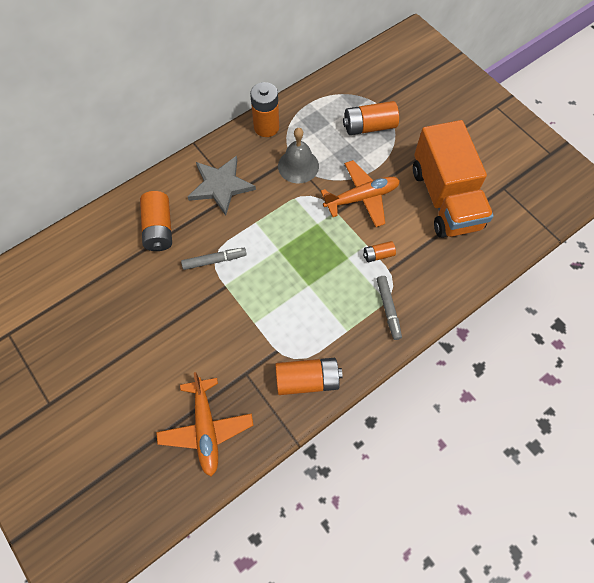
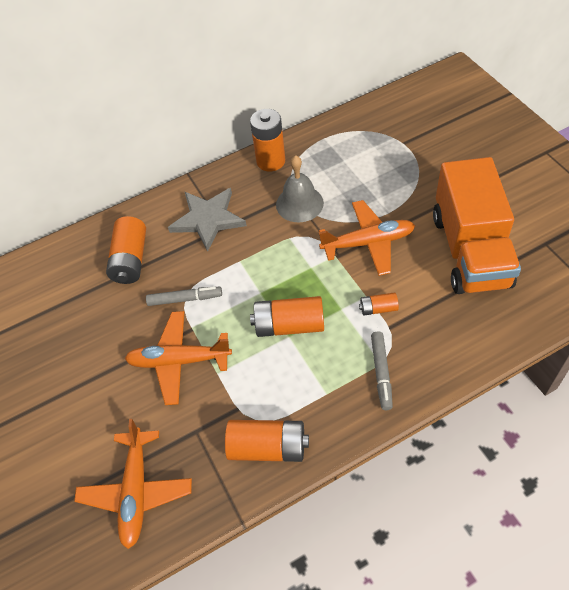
camera: 15 degrees right, 10 degrees down
(220, 315) = (179, 361): none -> orange plane
(369, 126) = (389, 166): orange battery -> orange battery (289, 325)

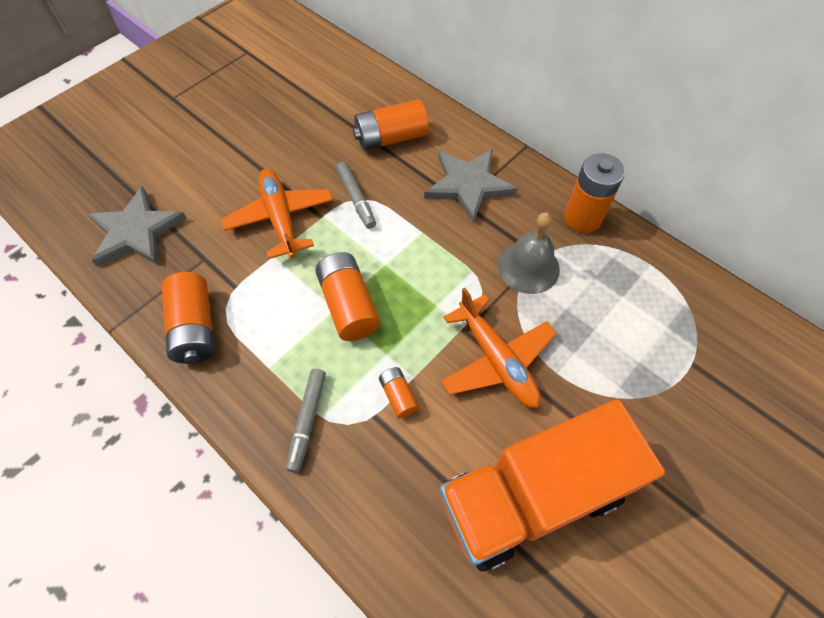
camera: 65 degrees right, 5 degrees up
(136, 491) = (136, 231): orange plane -> grey star
(381, 372) = (307, 421): grey marker -> grey marker turned 60 degrees counterclockwise

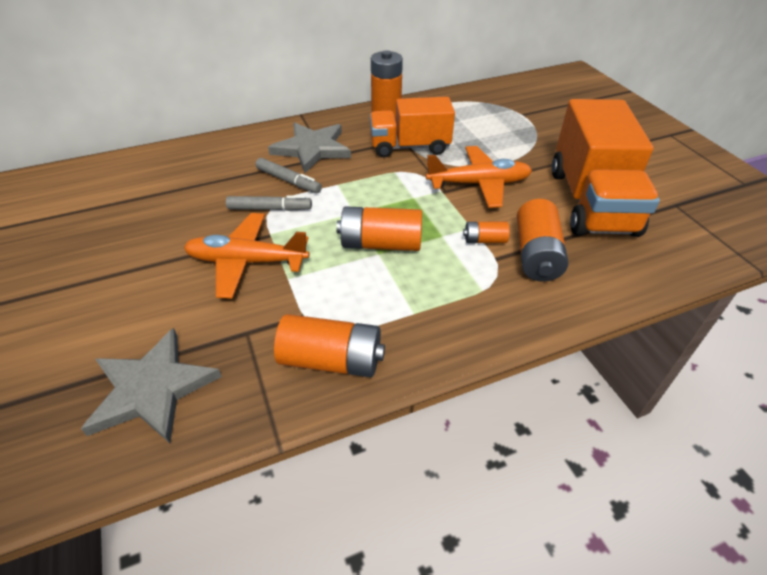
camera: 65 degrees left, 15 degrees down
(307, 421) = (483, 300): grey marker -> grey marker (289, 181)
(391, 138) = (222, 171): orange battery -> orange battery (536, 255)
(528, 267) = (410, 147): grey bell -> orange truck

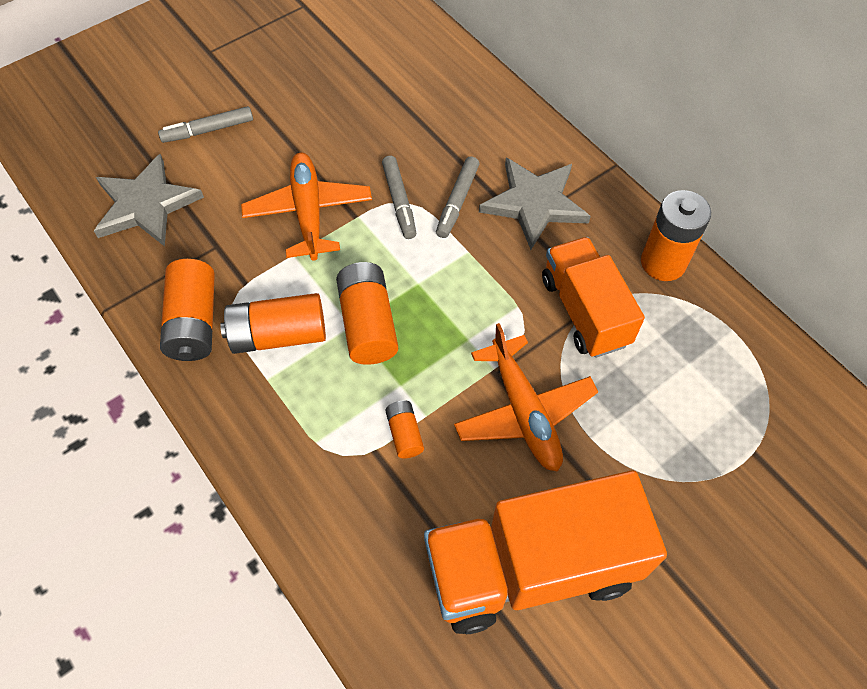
camera: 75 degrees right, 15 degrees up
(88, 322) = (208, 130): none -> grey marker
(536, 255) = (391, 497): orange battery -> orange battery (278, 335)

